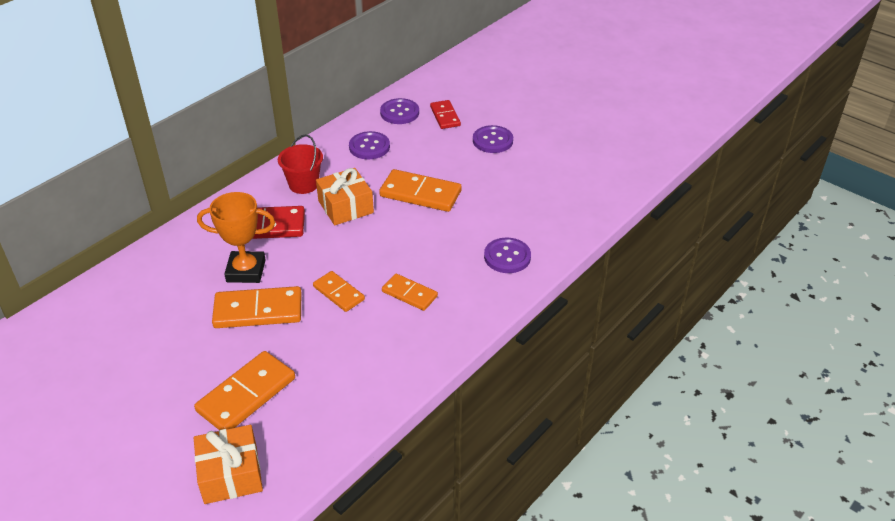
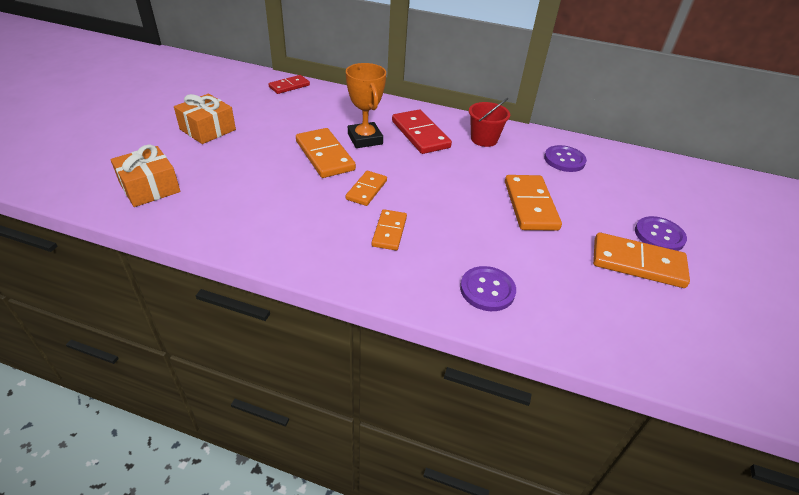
camera: 65 degrees right, 0 degrees up
(246, 395) = (233, 173): orange domino -> orange domino (637, 263)
(346, 207) = (475, 167): orange gift -> orange gift (208, 129)
(399, 113) = (630, 165): purple button -> none
(445, 116) = (658, 194): red domino -> red domino (289, 86)

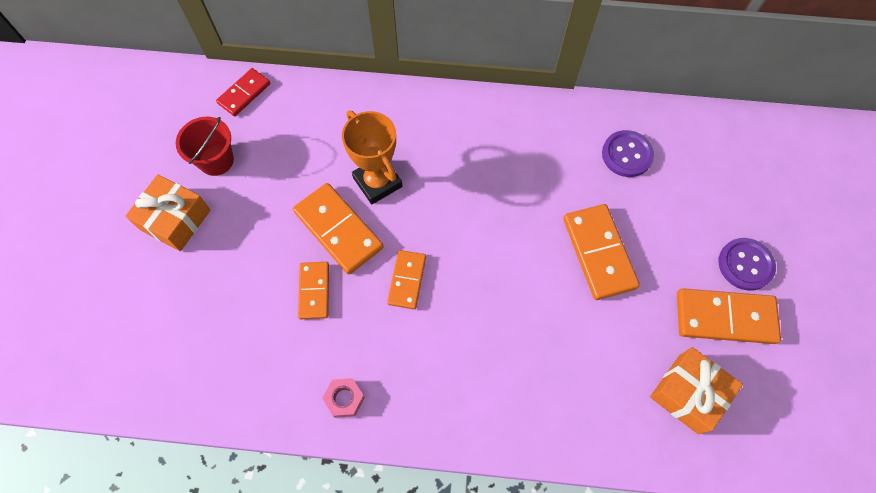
camera: 10 degrees left, 25 degrees up
(150, 188) = (154, 350): orange gift -> orange gift (688, 394)
(285, 244) = (344, 399): none -> pink nut
(389, 231) = (451, 345): orange domino -> orange domino (314, 291)
(420, 134) = (443, 152): red domino -> none
(484, 139) = (523, 140): red bucket -> red bucket (216, 160)
(487, 290) = (575, 405): purple button -> none

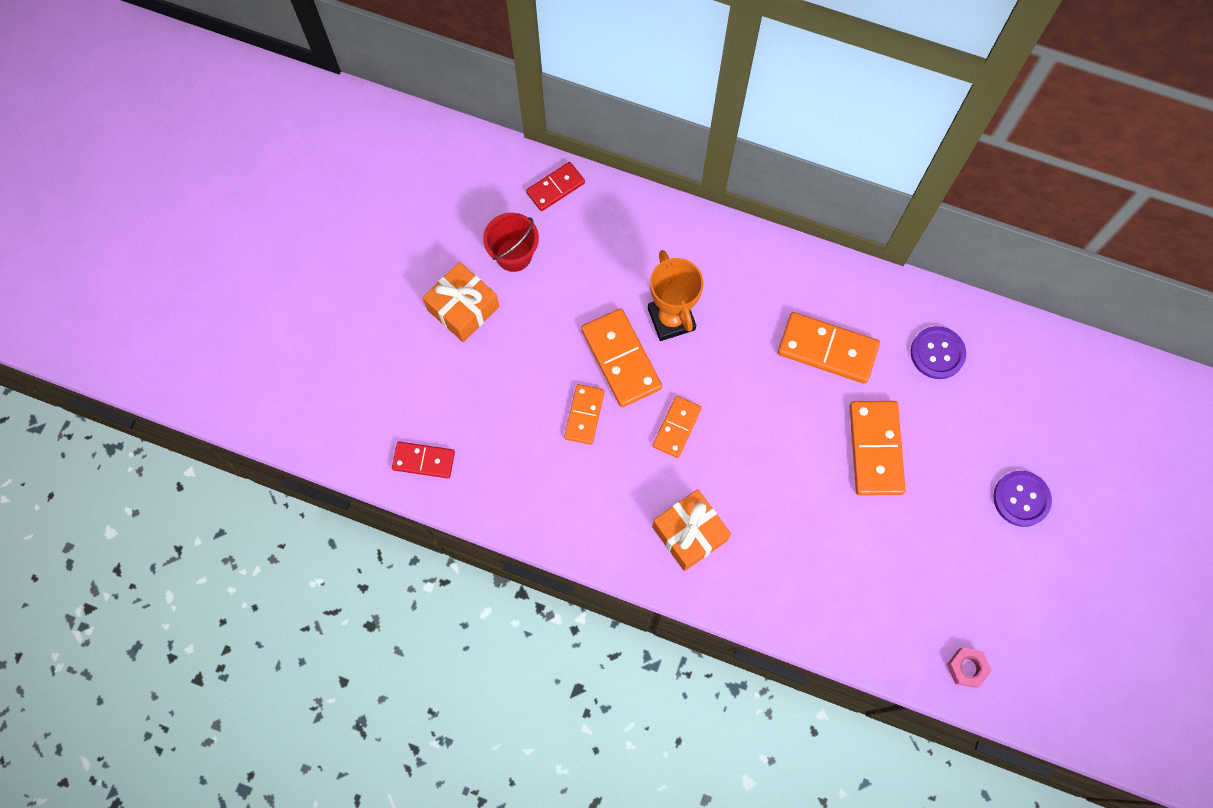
camera: 15 degrees right, 5 degrees up
(159, 378) = (424, 461): none -> red domino
(344, 399) = (591, 525): pink nut -> pink nut (966, 668)
(688, 394) = (920, 607): orange gift -> orange gift (689, 533)
(725, 318) = (981, 545): orange domino -> orange domino (827, 349)

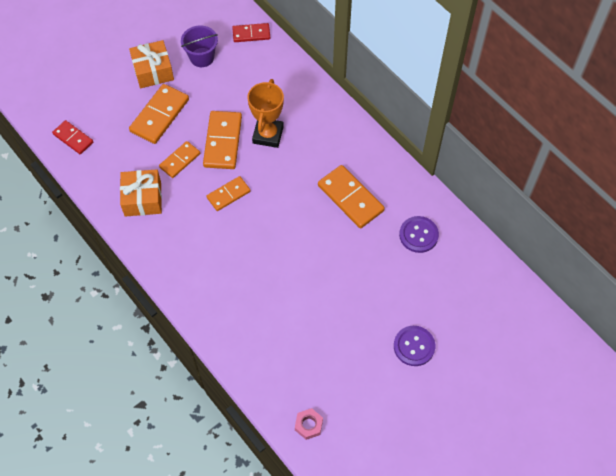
camera: 30 degrees right, 10 degrees down
(514, 255) = (202, 57): red bucket -> purple bucket
(689, 533) = (194, 256): orange gift -> orange gift (142, 199)
(875, 449) = (340, 268): orange domino -> orange domino (159, 115)

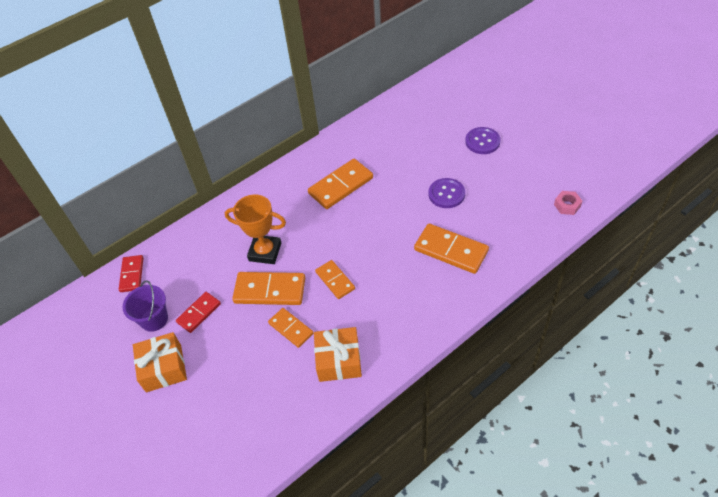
camera: 85 degrees left, 10 degrees down
(73, 138) = (250, 449): red domino -> red domino (199, 313)
(159, 115) = (228, 355): orange domino -> orange domino (451, 250)
(418, 235) = (378, 140): purple button -> purple button (446, 194)

